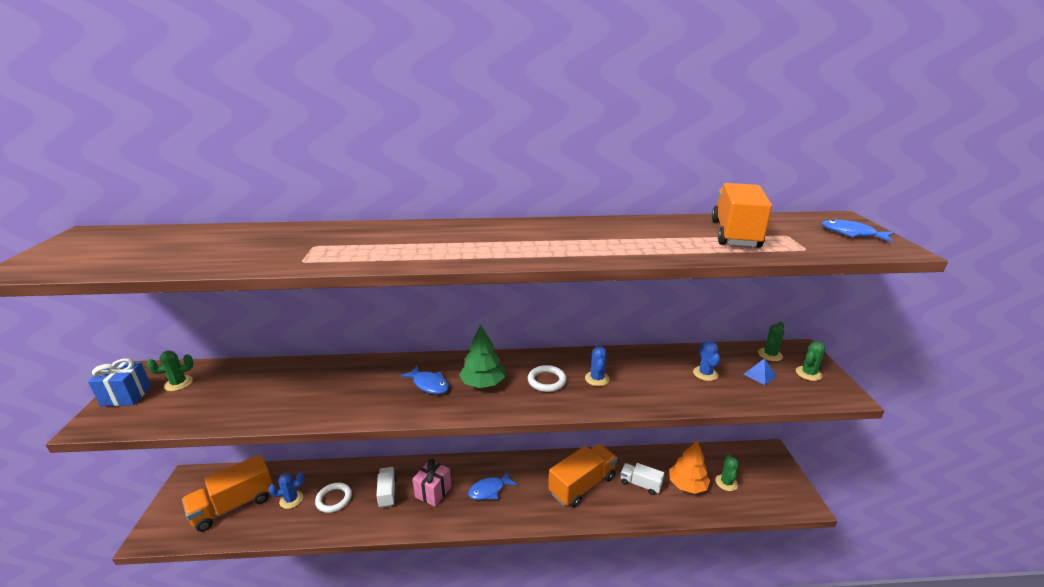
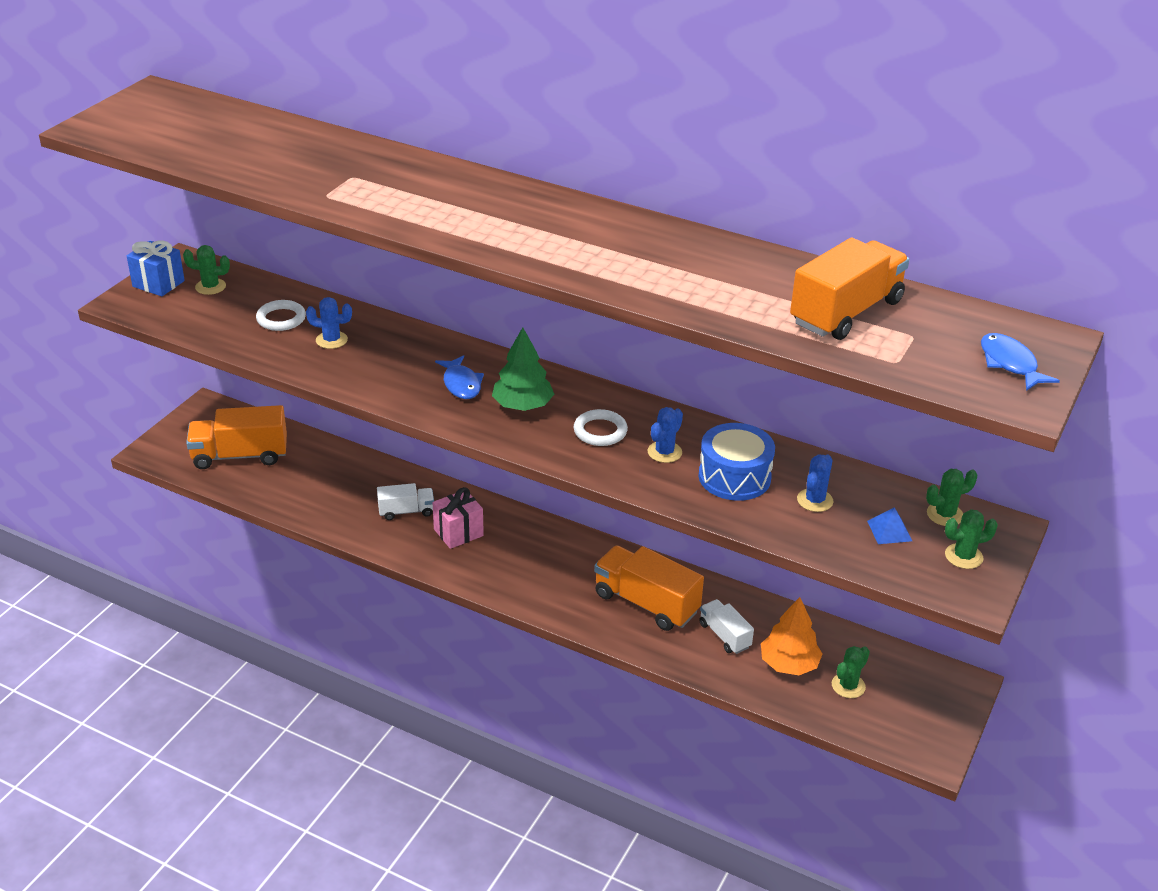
camera: 30 degrees right, 10 degrees up
(291, 499) = (300, 474): blue cactus -> blue cactus (331, 340)
(334, 499) = (344, 493): white ring -> white ring (281, 319)
(387, 493) = (406, 511): white truck -> white truck turned 60 degrees clockwise
(489, 490) = (525, 559): blue fish -> none
(582, 485) = (646, 603): orange truck -> orange truck turned 135 degrees counterclockwise
(650, 378) = (734, 477): none -> blue drum

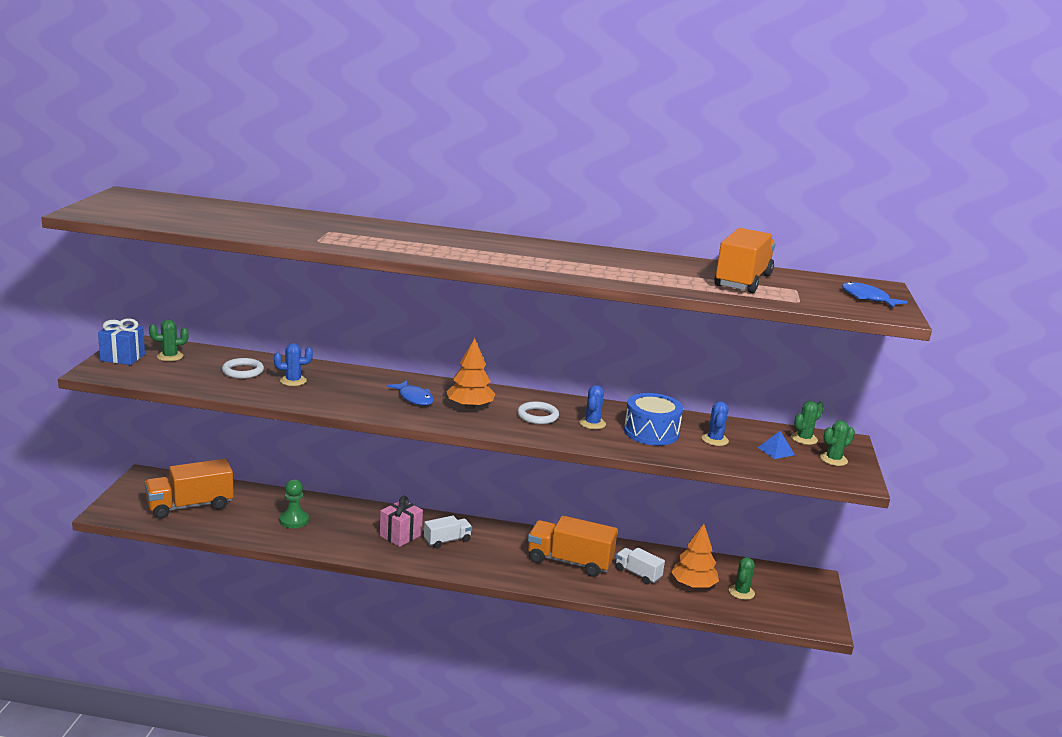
camera: 20 degrees left, 15 degrees down
(345, 493) = (294, 520): none -> green pawn
(406, 511) = (351, 527): white truck -> white truck (447, 540)
(523, 405) = (470, 406): green tree -> orange tree

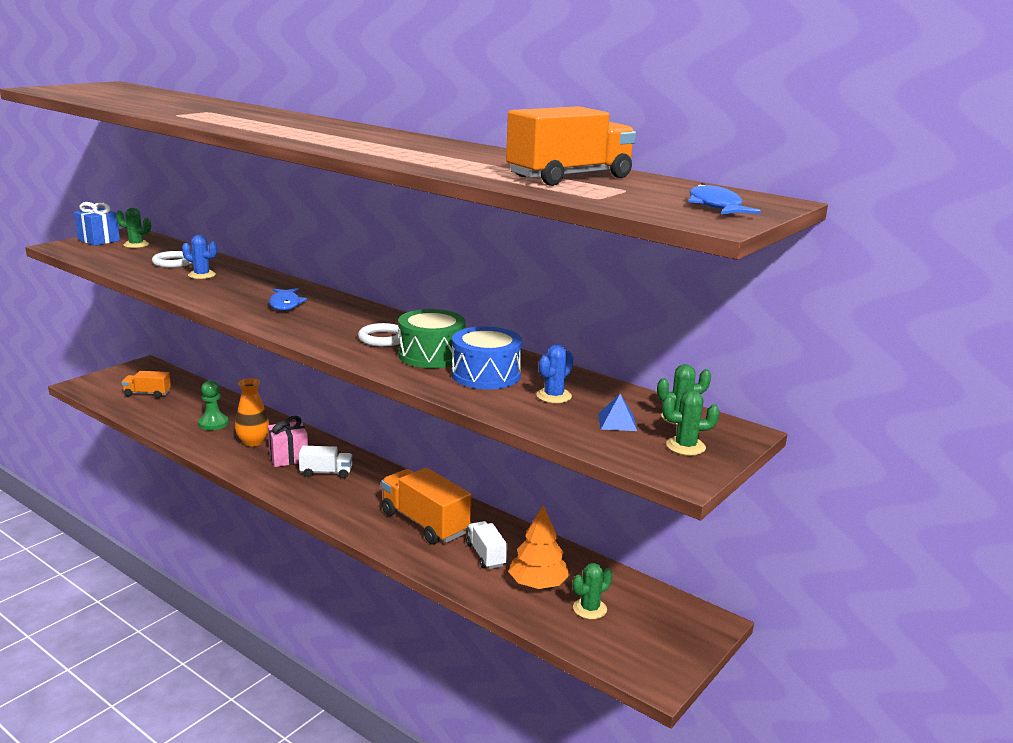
camera: 30 degrees right, 0 degrees up
(190, 506) = (147, 394): orange truck -> orange truck, size x0.56
(352, 529) = (253, 442): none -> orange vase
(470, 406) = (327, 319): orange tree -> none
(592, 423) = (431, 355): blue cactus -> green drum

